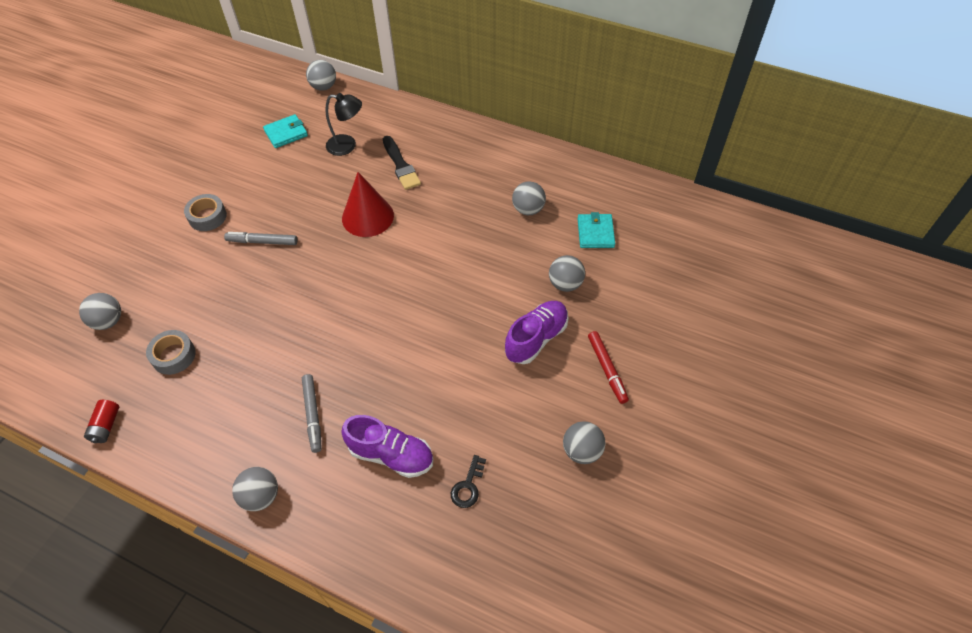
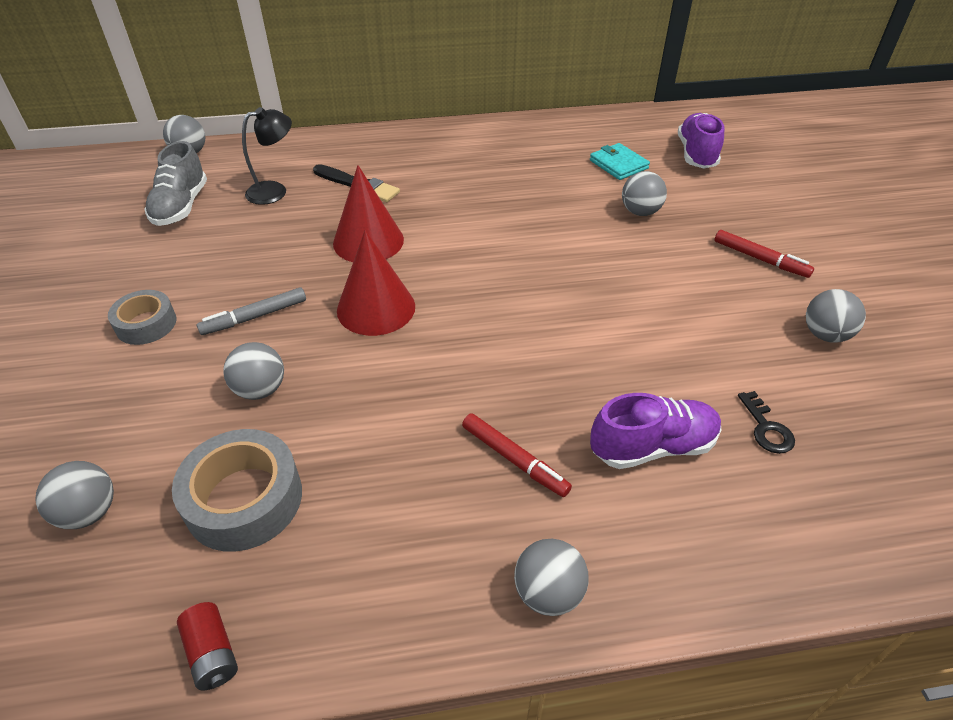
camera: 35 degrees left, 10 degrees down
(173, 356) = (244, 499): grey tape -> grey tape, size x1.57
(286, 133) = (181, 206): turquoise wallet -> grey shoe
(313, 415) = (514, 459): grey marker -> red marker
(329, 271) = (376, 308): none -> red cone
(528, 209) = (535, 171): grey ball -> grey ball (260, 389)
(536, 338) = (668, 265): purple shoe -> purple shoe (696, 154)

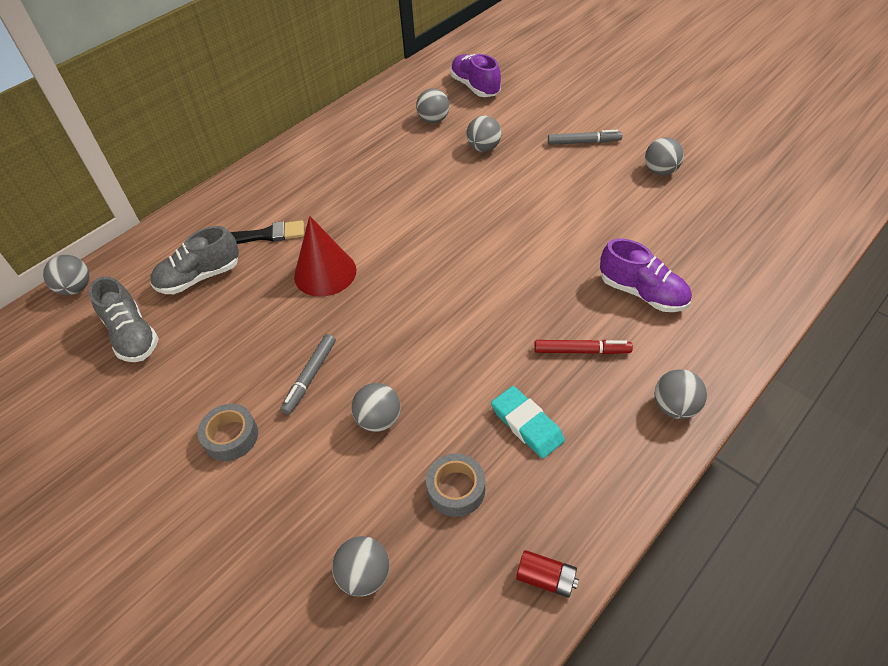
camera: 35 degrees left, 5 degrees up
(244, 499) = (456, 489): grey tape -> grey tape, size x0.63
(275, 191) = (199, 277): black lamp -> grey shoe
(375, 490) = (527, 424): none -> turquoise eraser
(376, 308) = (389, 316): red cone -> none
(618, 164) = (433, 120): turquoise wallet -> grey ball
(653, 447) = (642, 293): purple shoe -> purple shoe turned 90 degrees clockwise
(760, 259) = (583, 142): red marker -> grey marker
(766, 428) = (684, 244): black key -> none

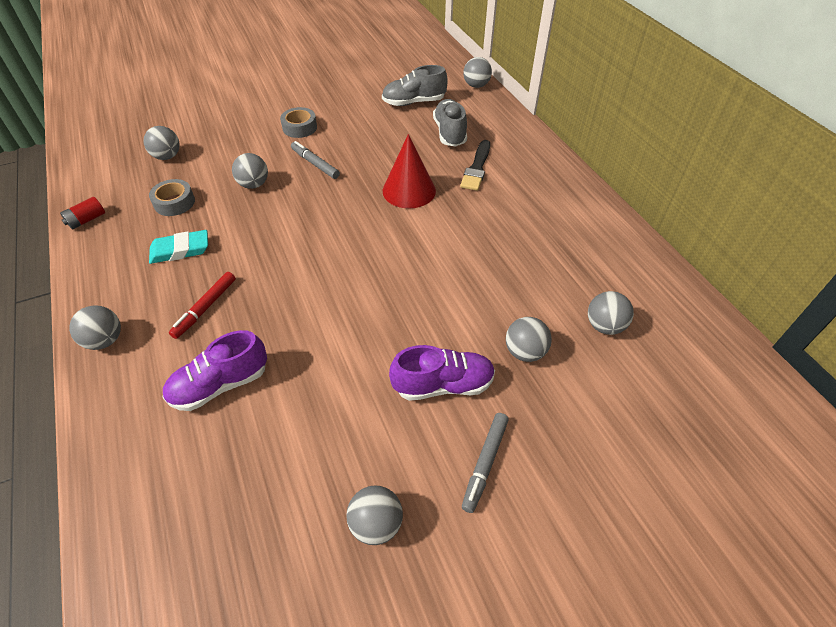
camera: 110 degrees right, 0 degrees up
(475, 87) = (670, 396): purple shoe -> purple shoe (443, 384)

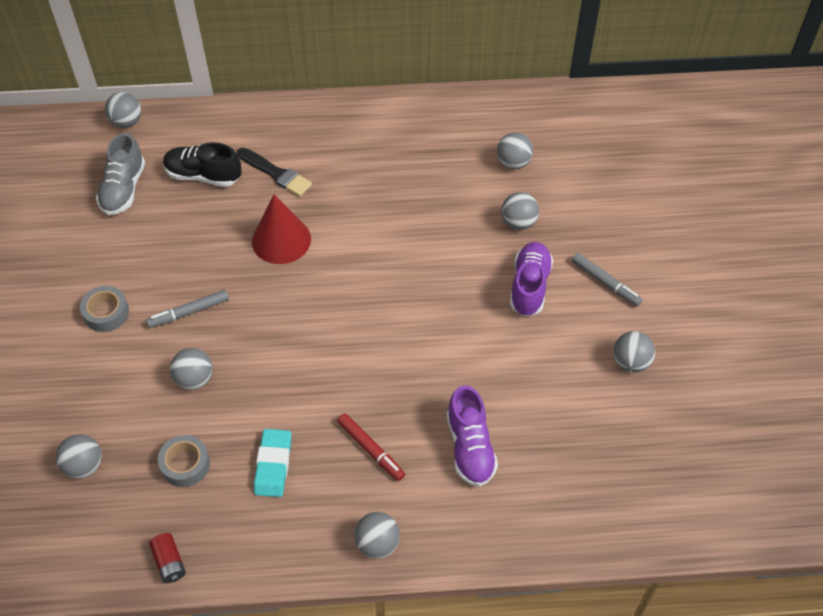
camera: 70 degrees left, 5 degrees up
(450, 133) = (203, 175): grey shoe -> black shoe

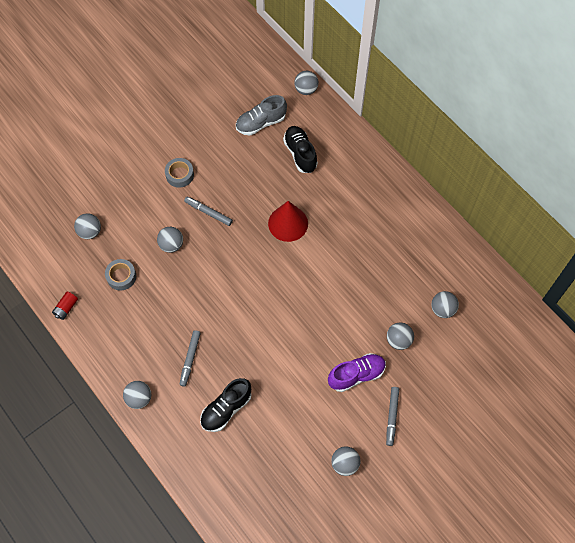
camera: 55 degrees right, 10 degrees up
(273, 465) = (149, 318): turquoise eraser -> none
(276, 173) = (331, 188): black brush -> none
(371, 449) = (190, 359): red marker -> grey marker
(470, 447) = (226, 409): purple shoe -> black shoe

